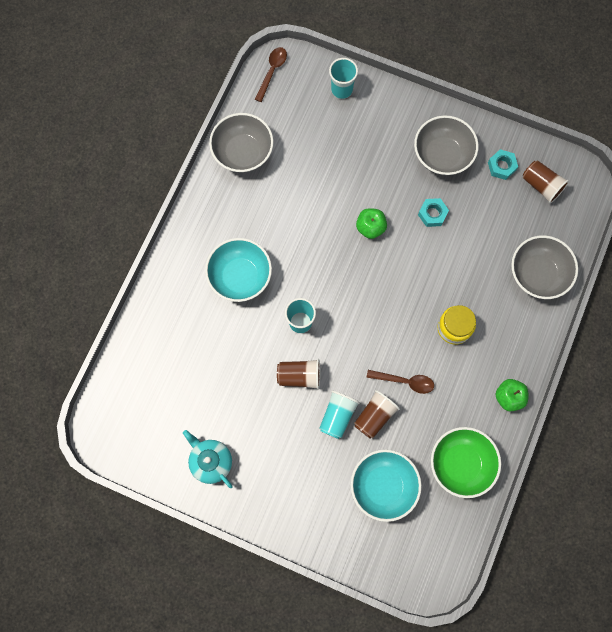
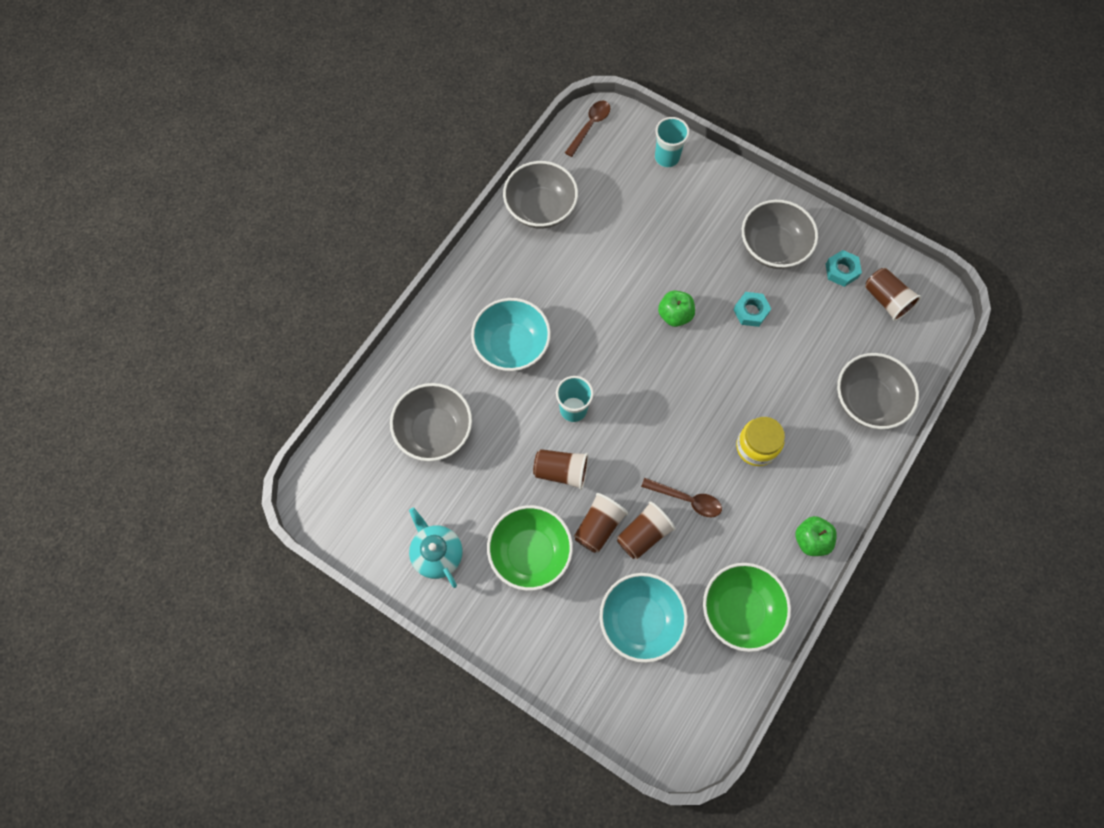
camera: 10 degrees right, 5 degrees down
(189, 360) = (434, 431): none -> grey bowl
(286, 447) = (530, 553): none -> green bowl
(337, 416) = (598, 526): turquoise cup -> brown cup

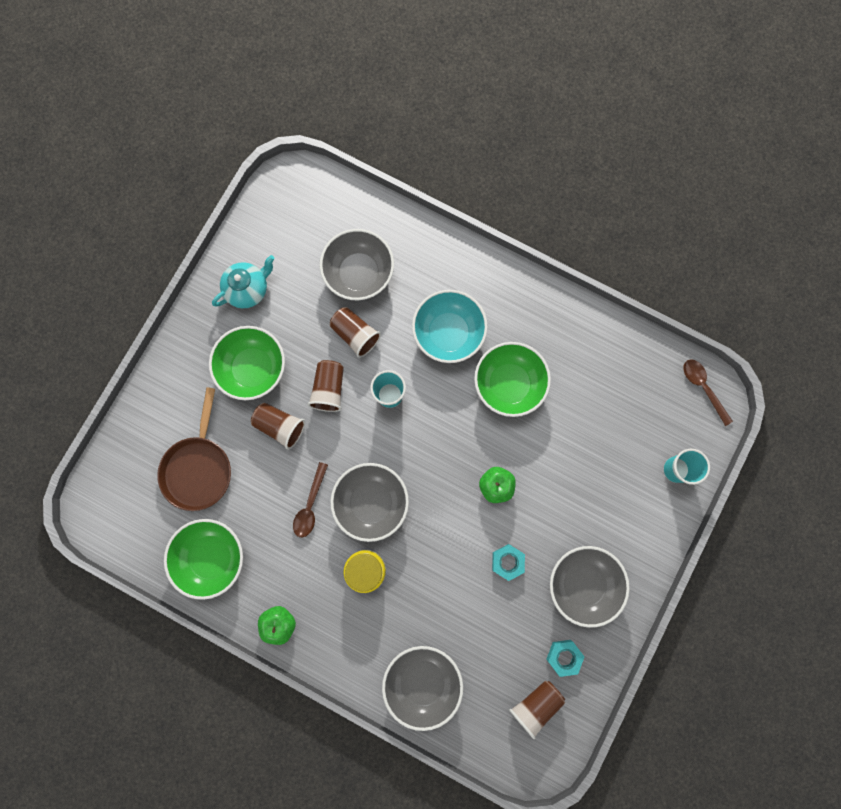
camera: 85 degrees right, 10 degrees up
(540, 208) = (599, 346): grey bowl -> grey bowl (371, 502)
(571, 293) = (509, 384): none -> green bowl
(590, 126) = (703, 388): brown spoon -> brown spoon turned 150 degrees counterclockwise
(640, 620) = (199, 468): turquoise bowl -> brown pan
(643, 534) = (275, 467): brown cup -> brown cup (355, 334)

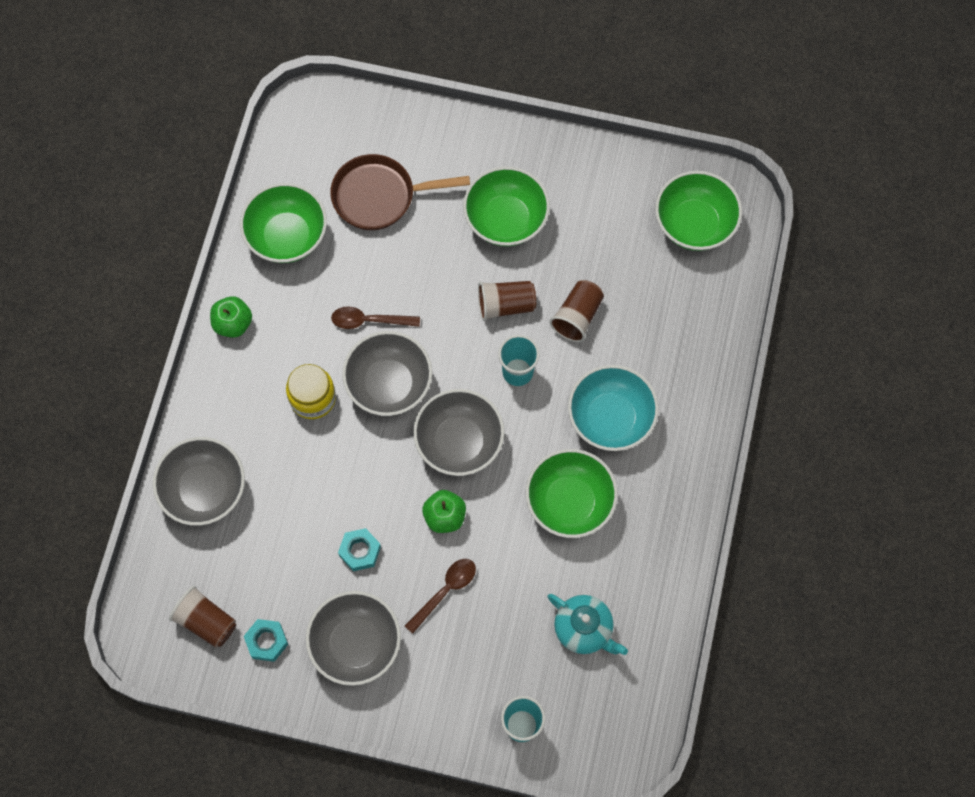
camera: 75 degrees right, 10 degrees down
(248, 289) = (594, 190): turquoise teapot -> turquoise teapot (584, 629)
(280, 426) = (449, 266): brown cup -> none
(302, 220) = (694, 224): none -> green bowl
(359, 273) = (651, 301): grey bowl -> grey bowl (459, 442)
(703, 388) = (633, 737): brown spoon -> brown spoon (445, 591)

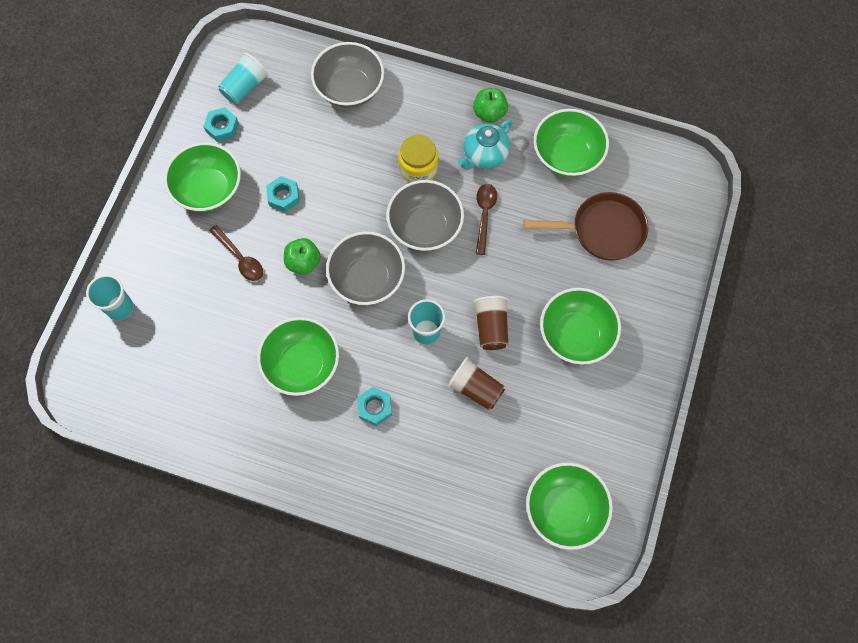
camera: 95 degrees right, 0 degrees up
(206, 621) = (245, 87): brown cup -> turquoise cup
(356, 644) = (209, 189): grey bowl -> green bowl
(379, 196) = (602, 230): brown pan -> brown pan turned 90 degrees clockwise
(584, 629) = (189, 365): turquoise teapot -> turquoise teapot (484, 155)
(610, 418) = (375, 407): turquoise bowl -> turquoise nut

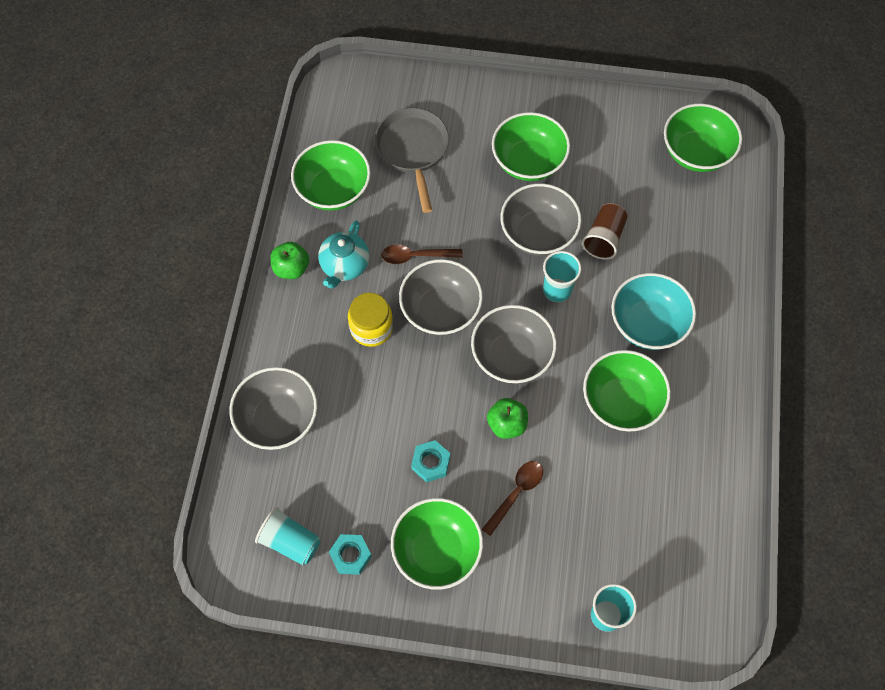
camera: 100 degrees left, 5 degrees down
(375, 407) = (647, 324): turquoise nut -> turquoise bowl
(484, 155) = (344, 266): turquoise teapot -> turquoise teapot turned 75 degrees clockwise
(491, 327) = (538, 233): brown cup -> grey bowl
(602, 230) = (413, 150): brown pan -> grey pan

